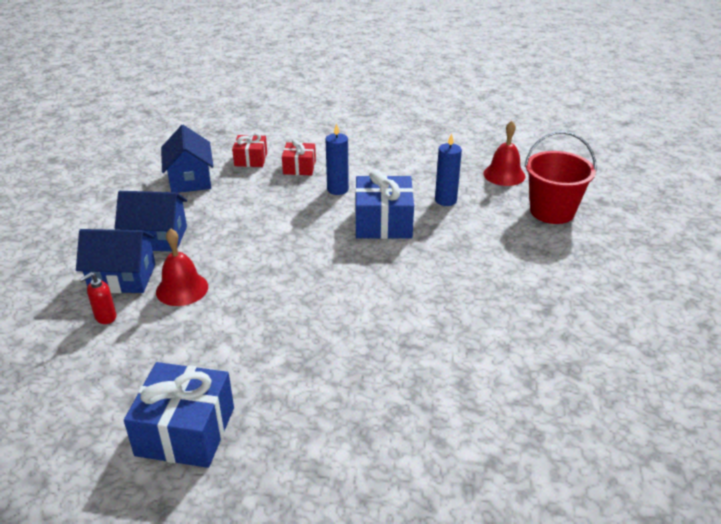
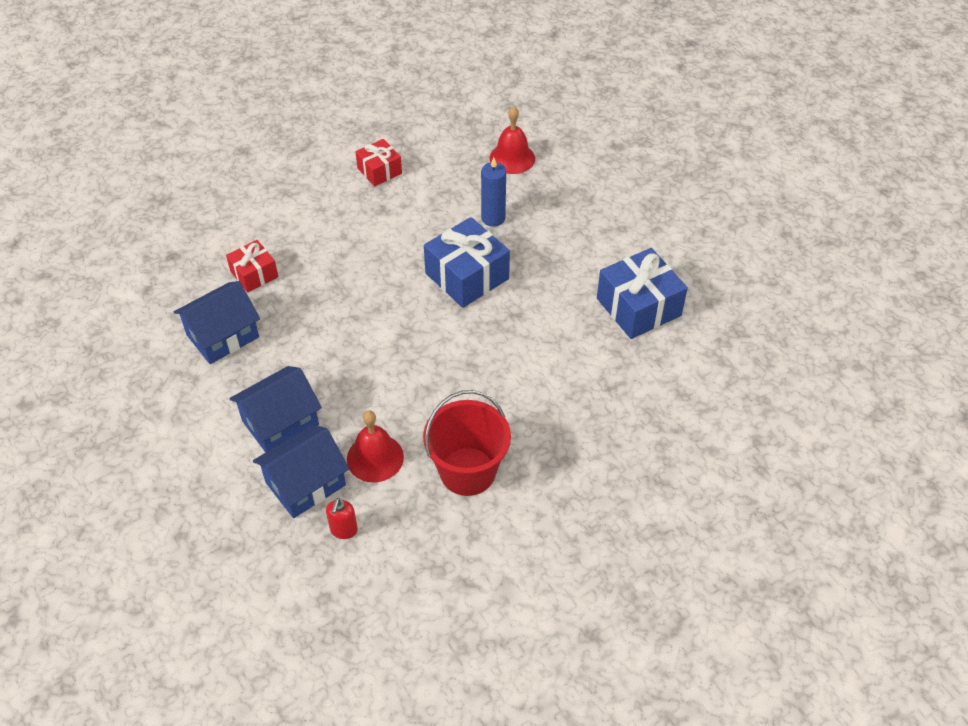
camera: 40 degrees left, 15 degrees up
(185, 431) = (537, 571): blue gift -> blue gift (638, 307)
(190, 179) = (222, 336): blue house -> blue house turned 75 degrees counterclockwise
(299, 167) = (316, 256): red gift -> red gift (379, 171)
(337, 189) = (384, 262): blue candle -> none
(552, 211) = (589, 180): red bucket -> red bucket (467, 471)

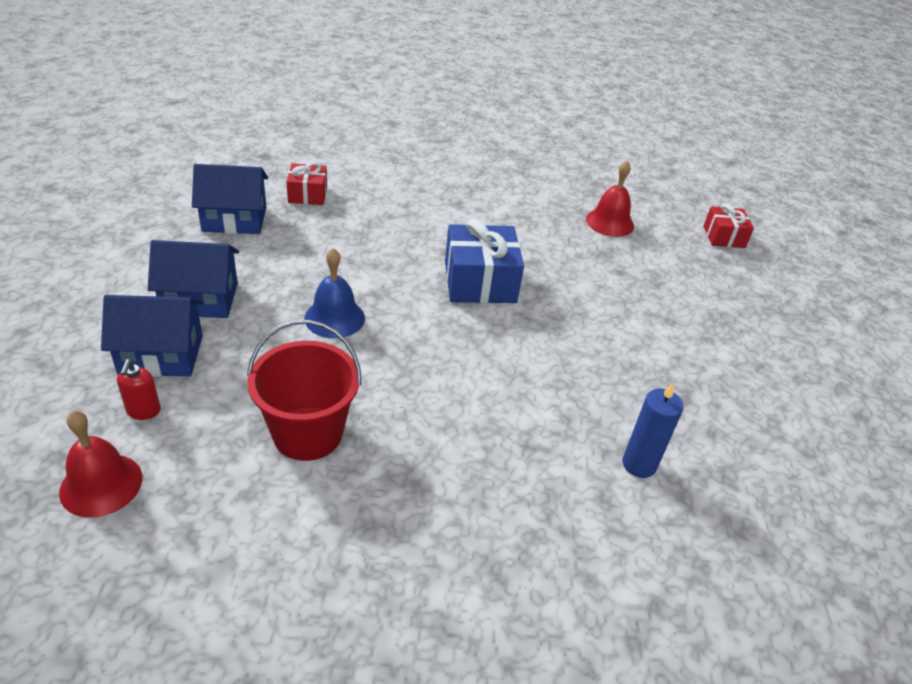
camera: 30 degrees right, 10 degrees down
(343, 530) = (143, 411): red soap dispenser -> red soap dispenser turned 45 degrees counterclockwise
(375, 458) = (241, 370): red bell -> red bell (101, 484)
(379, 171) = (483, 179): red gift -> red gift (724, 237)
(395, 374) = (334, 318): none -> blue bell
(493, 218) = (548, 254): blue candle -> blue candle (639, 464)
(638, 307) = (627, 393): blue gift -> none

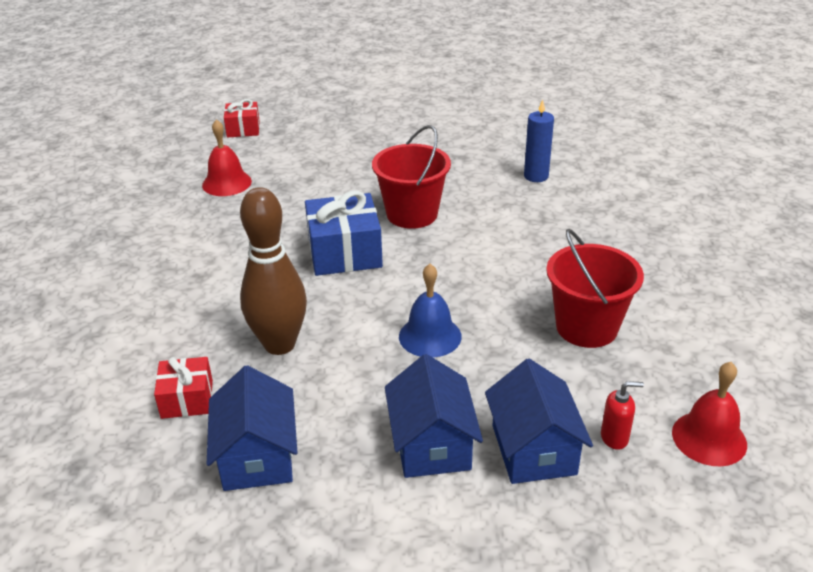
camera: 90 degrees left, 5 degrees down
(354, 236) = (279, 344): none -> brown bowling pin
(547, 335) = (412, 214): none -> red bucket

